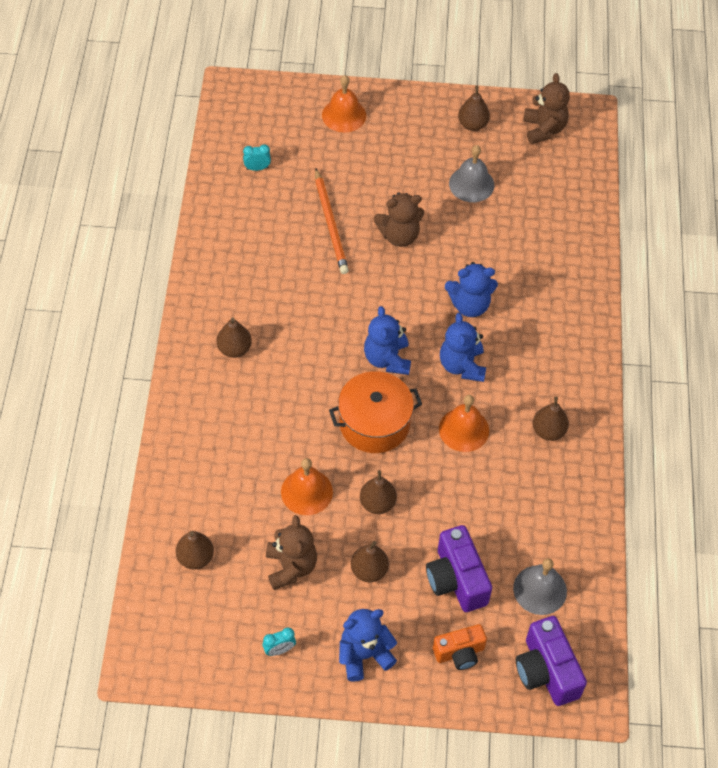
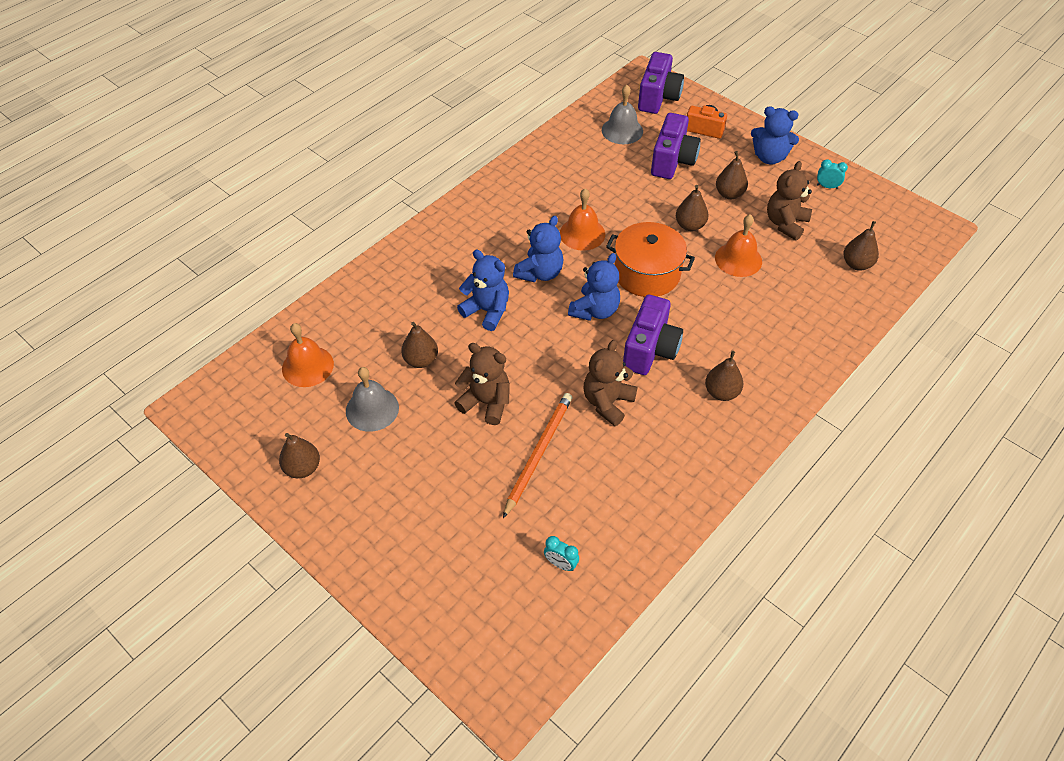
camera: 140 degrees left, 5 degrees down
(316, 351) = (650, 349): none -> purple camera
(344, 115) = (414, 568): orange bell -> orange bell (307, 366)
(544, 129) = (247, 419): brown teddy bear -> brown teddy bear (607, 402)
(548, 431) = (522, 201): brown pear -> brown pear (421, 360)

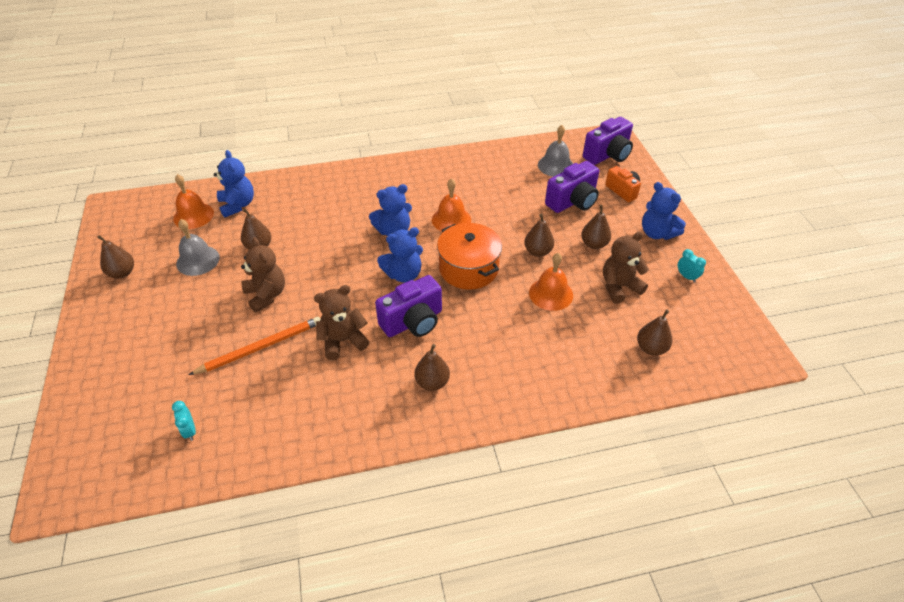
camera: 35 degrees right, 5 degrees down
(487, 311) = (332, 237): blue teddy bear -> blue teddy bear (237, 205)

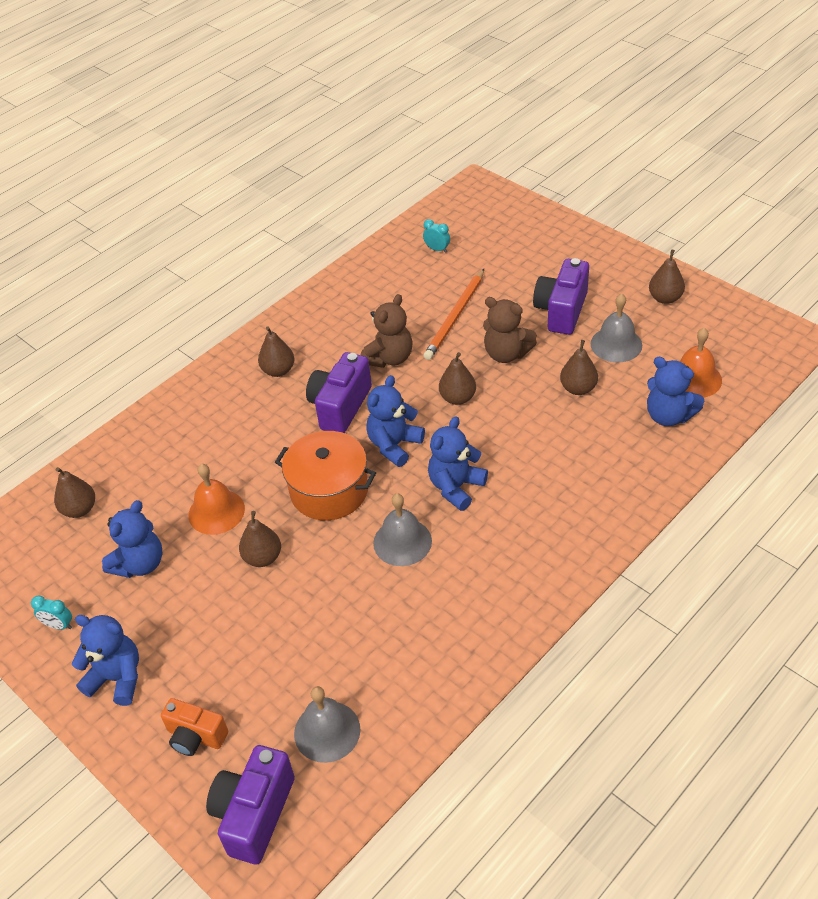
camera: 150 degrees right, 0 degrees up
(451, 219) = (402, 542): orange bell -> grey bell
(572, 201) = (261, 668): purple camera -> purple camera (561, 311)
(594, 244) = (197, 609): brown pear -> brown pear (457, 398)
(619, 287) = (140, 564): brown teddy bear -> blue teddy bear

